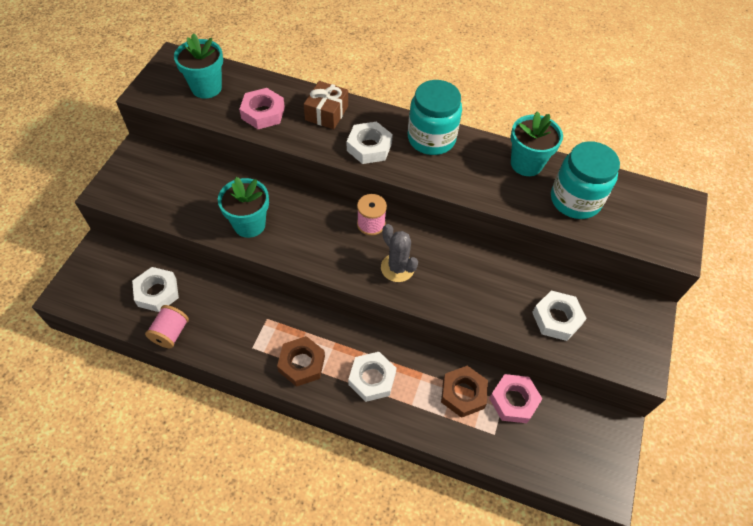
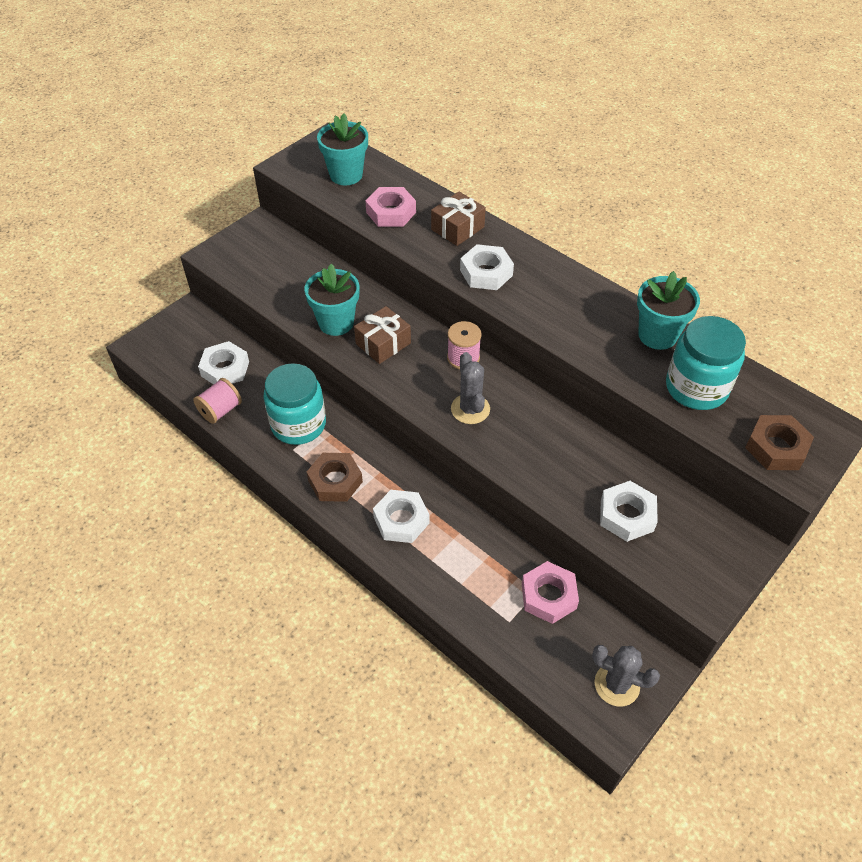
camera: 25 degrees right, 5 degrees down
(299, 231) = (383, 343): none -> brown gift
(431, 139) = (559, 282): turquoise jar -> turquoise jar (298, 424)
(463, 393) = (494, 568): brown nut -> brown nut (776, 447)
(594, 454) = (617, 684): none -> grey cactus

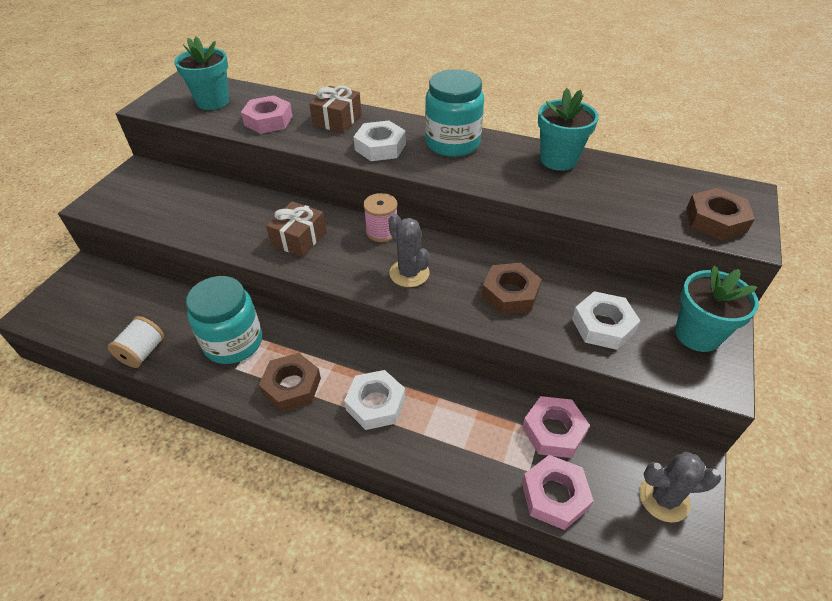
camera: 20 degrees left, 5 degrees down
(220, 410) = (143, 352): pink spool -> white spool
(225, 369) = (137, 311): white nut -> none
(336, 323) = (244, 232): turquoise flower pot -> turquoise flower pot (697, 334)
(521, 648) = (554, 495): none -> pink nut
(555, 458) = (510, 294): none -> brown nut
(696, 388) = (617, 191): turquoise jar -> turquoise jar (452, 143)

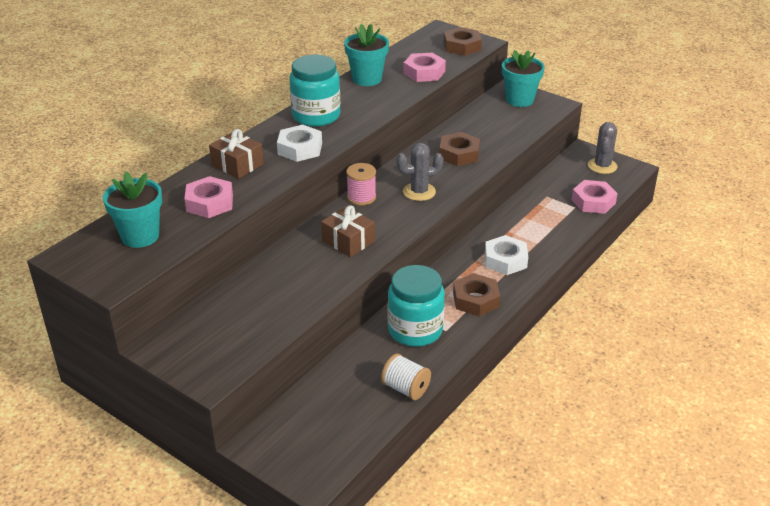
camera: 75 degrees left, 10 degrees down
(553, 431) = (548, 191): pink nut -> pink nut (424, 72)
(603, 325) = (501, 128): white nut -> none

